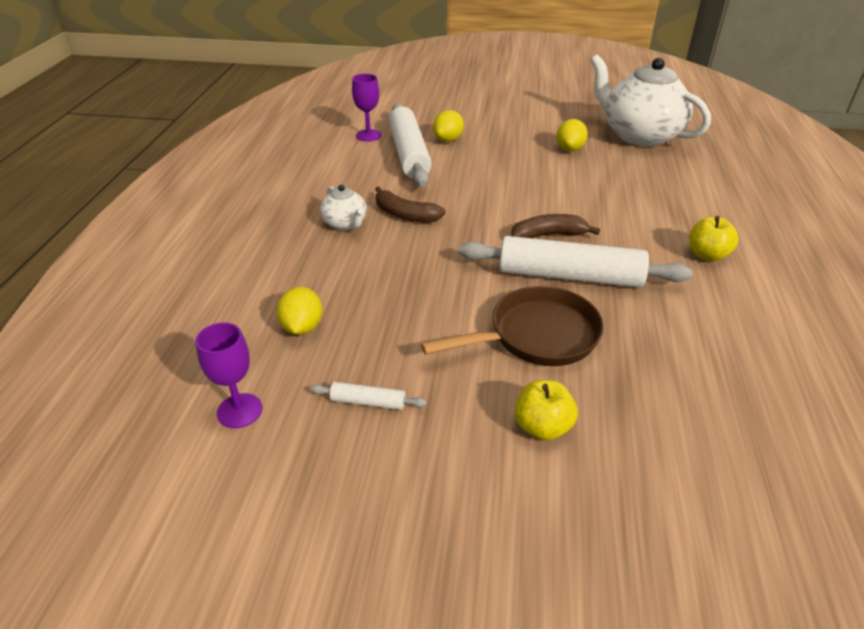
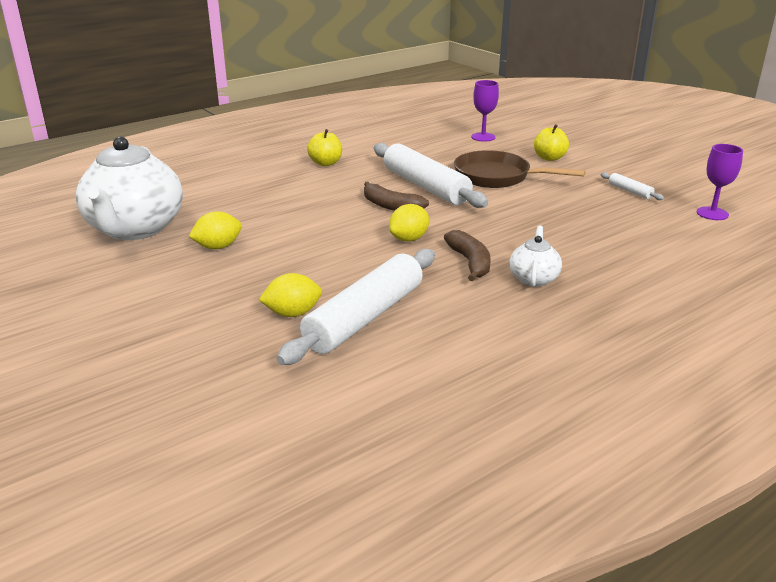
camera: 135 degrees left, 10 degrees down
(302, 327) = (642, 231): yellow lemon -> yellow lemon (409, 239)
(368, 135) = (364, 369): purple goblet -> purple goblet (483, 137)

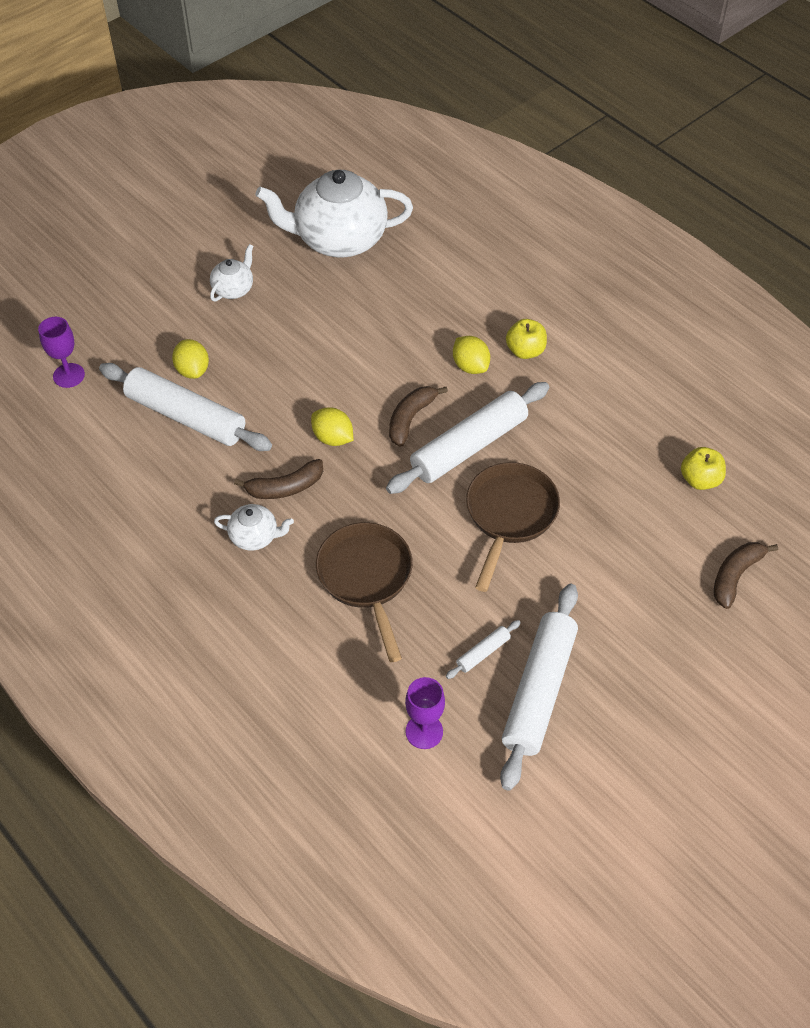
camera: 85 degrees right, 25 degrees up
(172, 287) = (233, 289): none -> white teapot
(218, 247) = (307, 302): yellow lemon -> yellow lemon (470, 366)
(483, 137) = (654, 503): purple goblet -> purple goblet (69, 375)
(541, 123) = (735, 576): none -> brown banana
(549, 158) = (586, 575): yellow apple -> yellow apple (700, 480)
(571, 229) = (367, 578): none -> brown pan
(655, 176) = (539, 691): none -> white rolling pin

